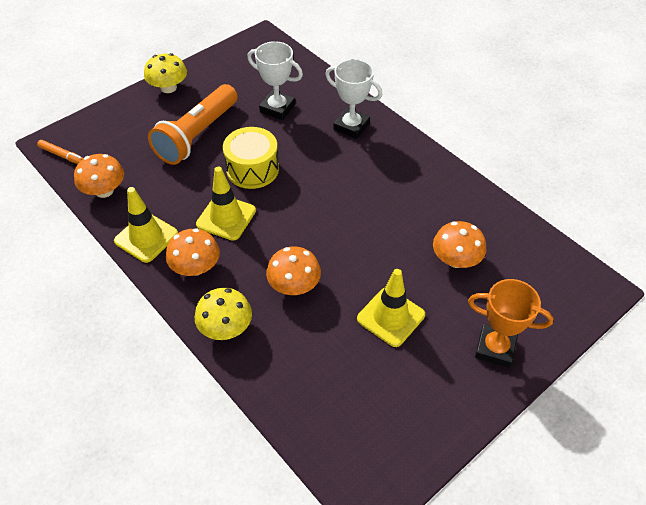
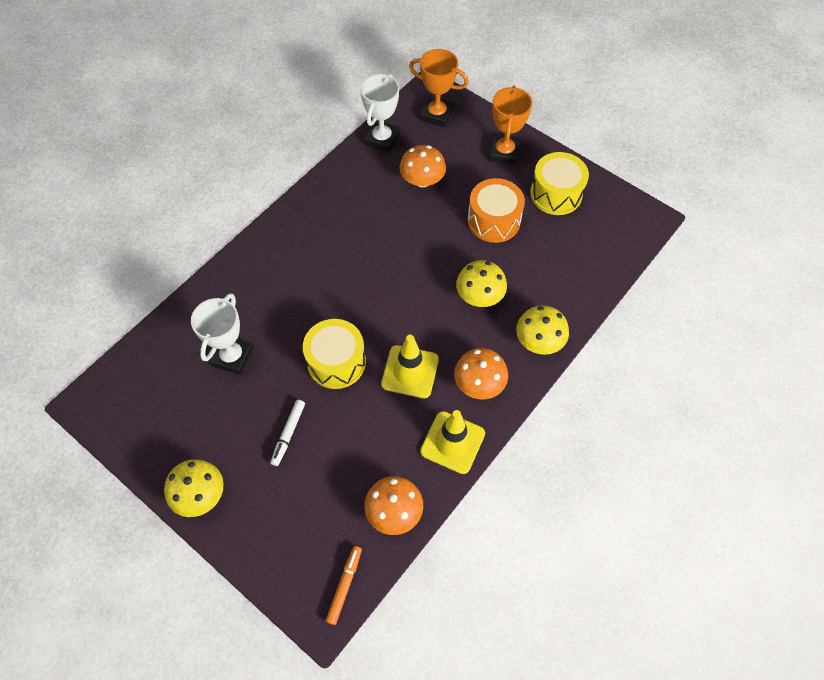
camera: 100 degrees left, 10 degrees up
(197, 135) = (288, 434): orange flashlight -> white marker
(294, 285) = (479, 296): orange mushroom -> yellow mushroom
(351, 126) = (257, 278): white trophy -> white trophy (382, 139)
(390, 317) = (493, 220): yellow traffic cone -> orange drum
(423, 392) = (556, 194): none -> yellow drum
(558, 288) = (437, 115): none -> orange trophy

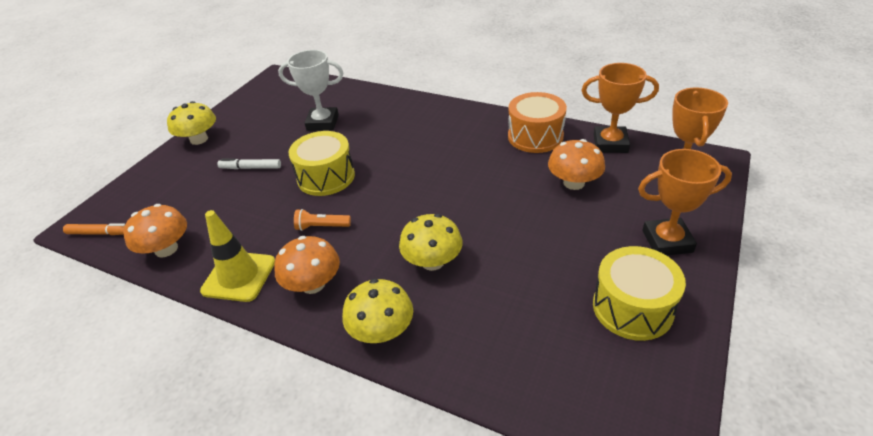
camera: 80 degrees right, 20 degrees down
(382, 139) = (610, 144): white trophy -> orange trophy
(410, 371) = (321, 227): yellow traffic cone -> orange flashlight
(493, 220) = (549, 252): orange drum -> orange drum (535, 136)

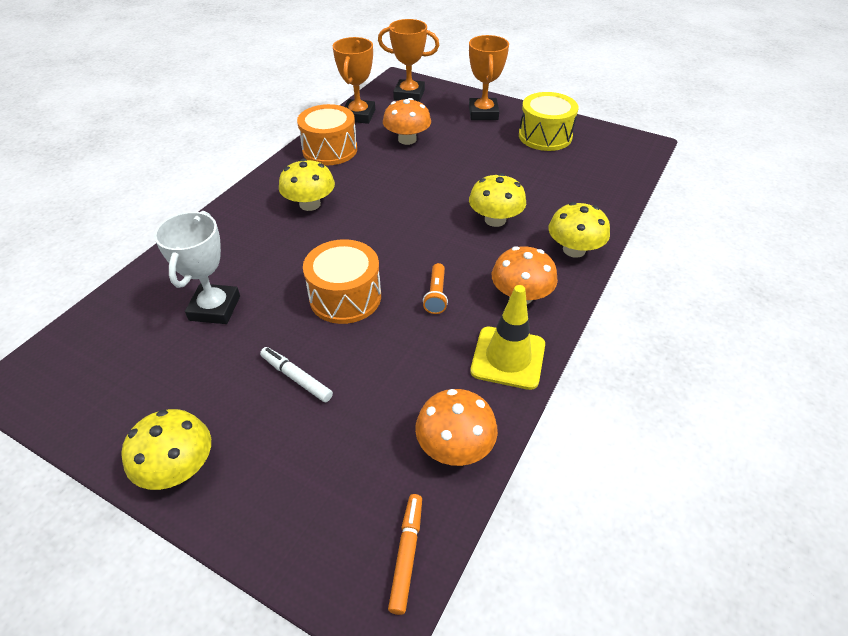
camera: 90 degrees left, 5 degrees up
(250, 168) = (296, 378): white marker -> white marker turned 120 degrees clockwise
(326, 177) = (345, 297): yellow drum -> orange drum
(445, 140) = (310, 204): none -> yellow mushroom

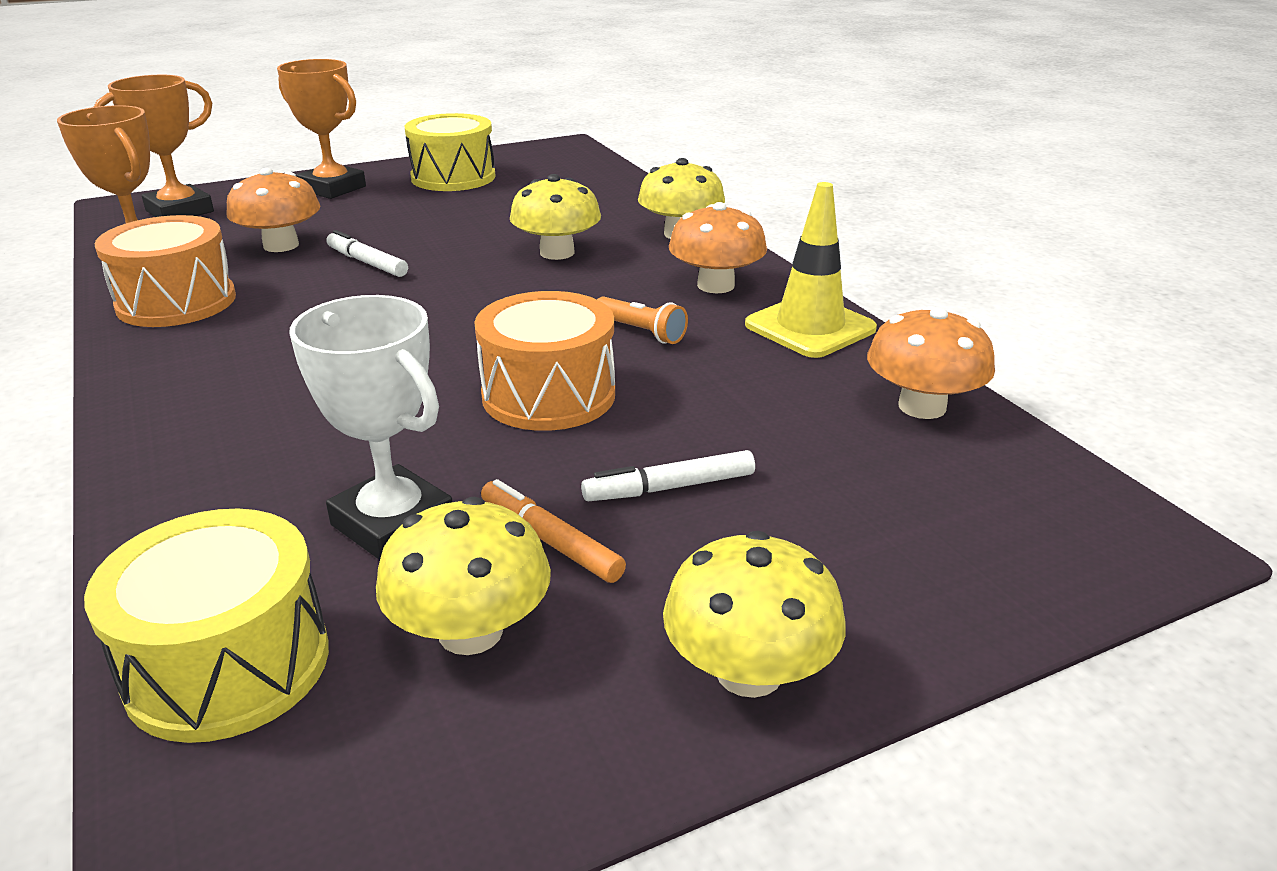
camera: 55 degrees left, 15 degrees down
(114, 319) = (228, 665): none -> yellow drum
(310, 204) = (281, 358): yellow mushroom -> yellow mushroom (470, 631)
(406, 554) = (1073, 496): orange marker -> orange marker (550, 541)
(417, 171) = (367, 263): none -> white marker

